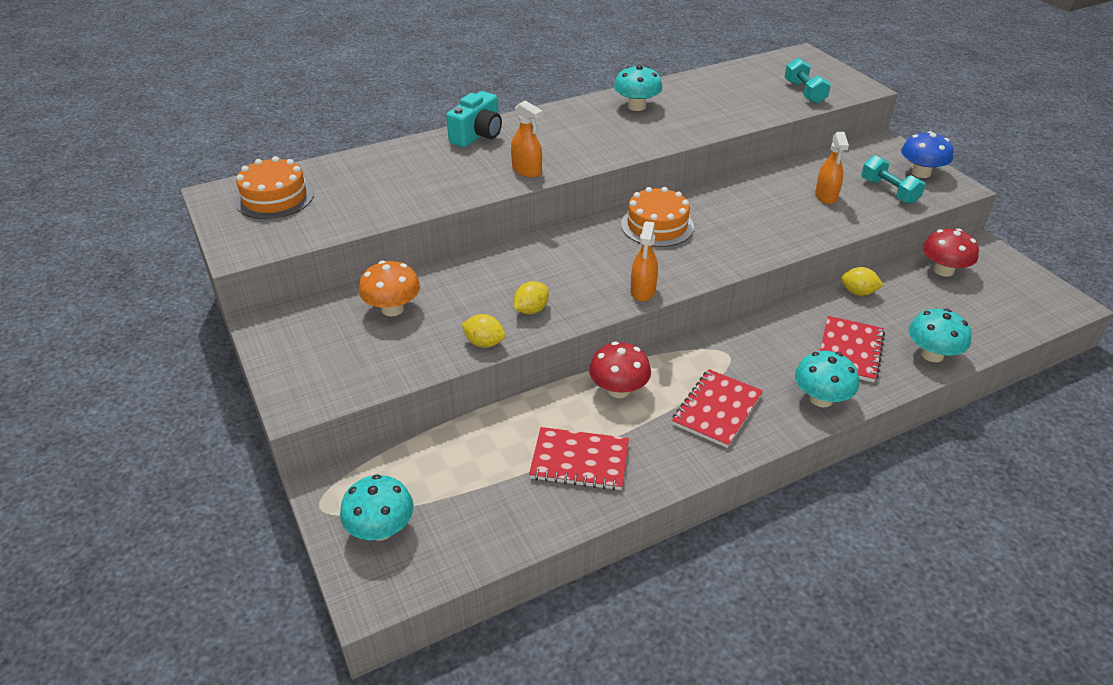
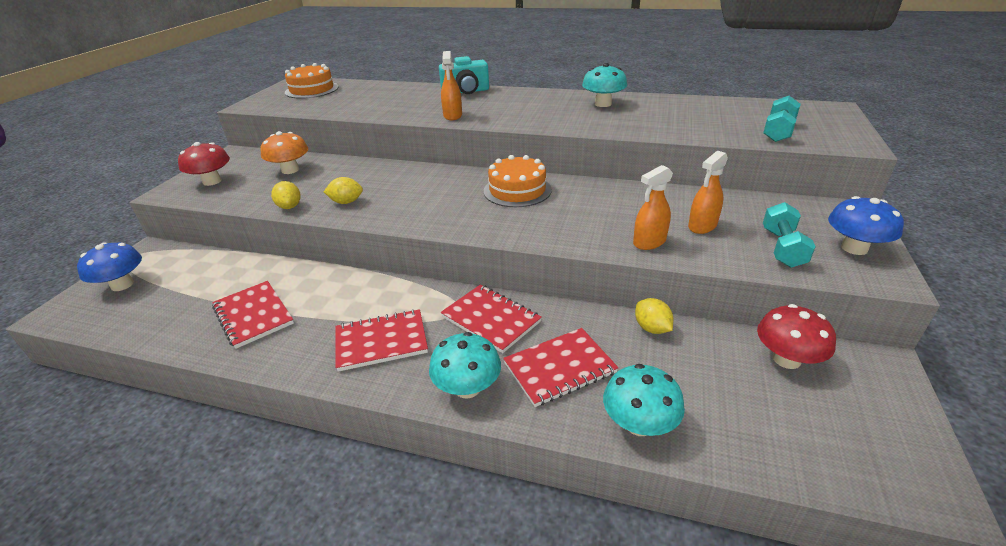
camera: 45 degrees right, 5 degrees down
(381, 529) = (122, 285): turquoise mushroom -> blue mushroom
(618, 390) = (351, 289): red mushroom -> red mushroom (212, 181)
(643, 291) = (428, 223): orange spray bottle -> orange spray bottle (649, 242)
(760, 347) = (491, 319): none -> red notebook

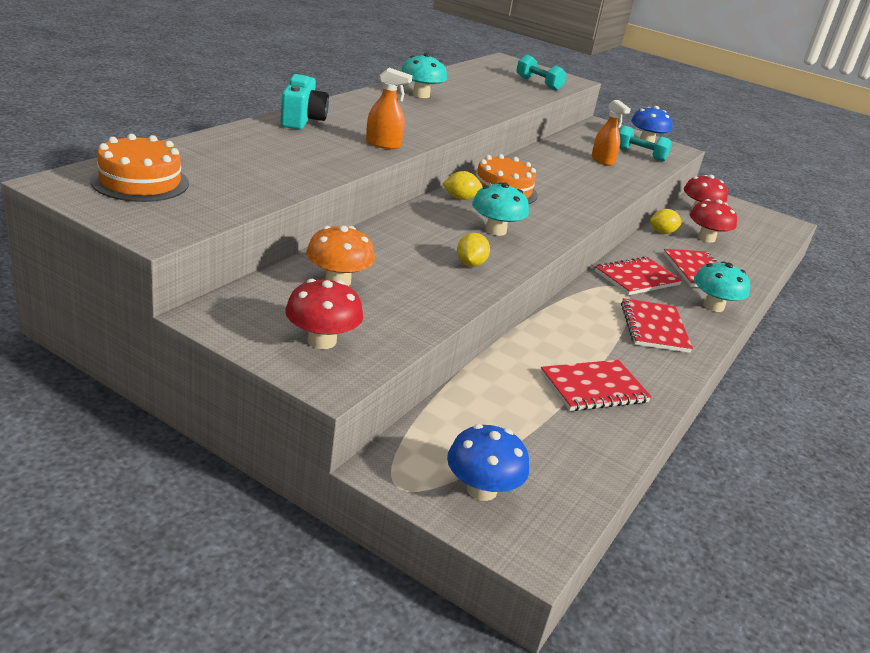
camera: 80 degrees left, 5 degrees down
(289, 207) = (458, 295): yellow lemon -> yellow lemon (460, 198)
(639, 424) = (748, 265): turquoise mushroom -> turquoise mushroom (495, 230)
(649, 242) = (617, 180): orange spray bottle -> none
(687, 371) = (706, 238): none -> red mushroom

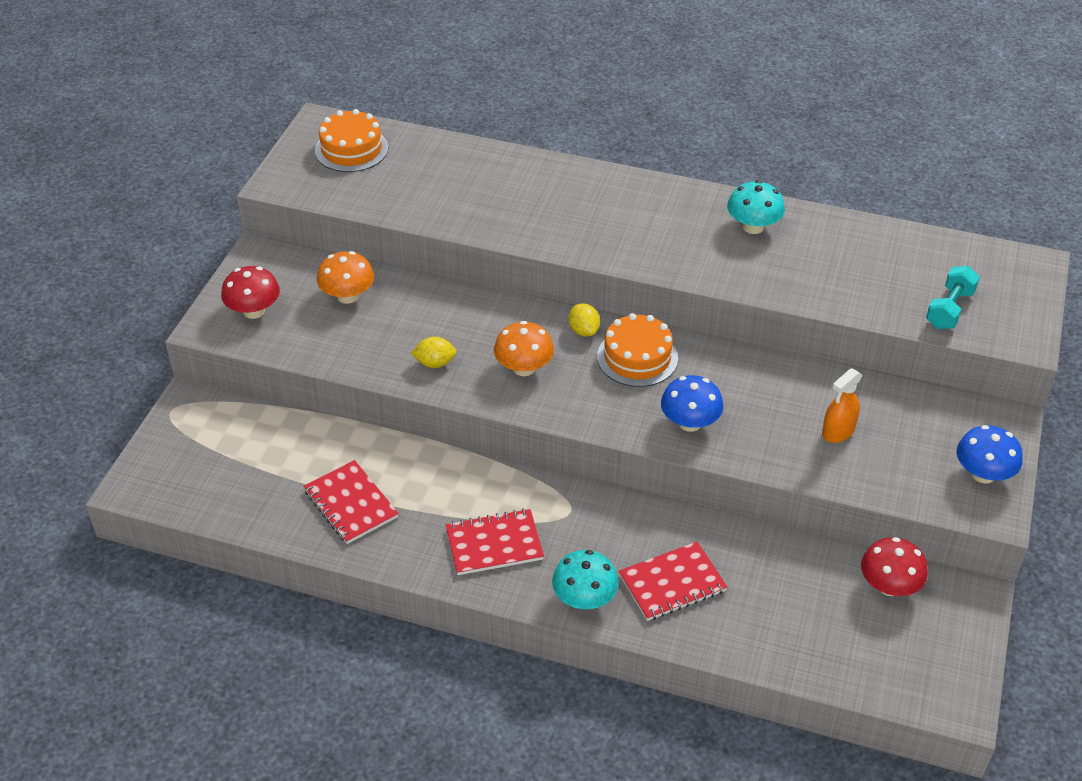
camera: 80 degrees right, 15 degrees up
(302, 120) = (571, 177): turquoise camera -> none
(383, 144) = (558, 237): orange spray bottle -> none
(481, 489) = (184, 452): blue mushroom -> blue mushroom (690, 422)
(495, 230) = (524, 368): turquoise mushroom -> orange mushroom
(637, 278) = (605, 524): red notebook -> none
(640, 154) = (911, 469): turquoise dumbbell -> none
(662, 232) = (768, 544): yellow lemon -> none
(706, 238) = (792, 593): red mushroom -> none

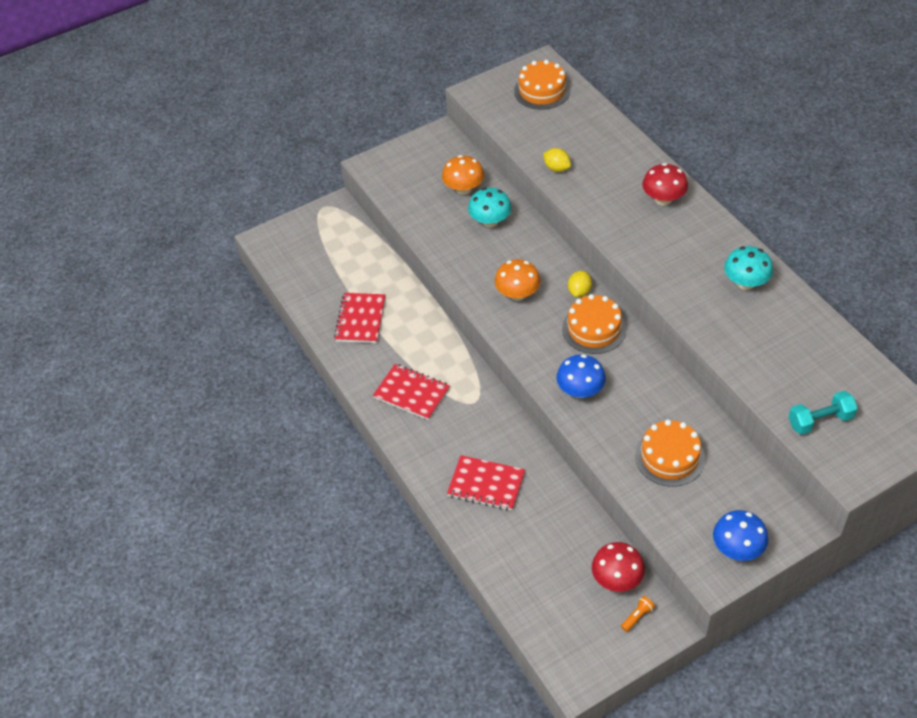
camera: 45 degrees right, 5 degrees up
(254, 311) = (403, 169): red mushroom -> red mushroom (663, 199)
(435, 363) = (469, 260): yellow lemon -> yellow lemon (557, 168)
(584, 598) = (427, 458): turquoise mushroom -> turquoise mushroom (490, 221)
(838, 431) = (670, 457): orange spray bottle -> orange cake
(944, 607) = (637, 616): none -> orange flashlight

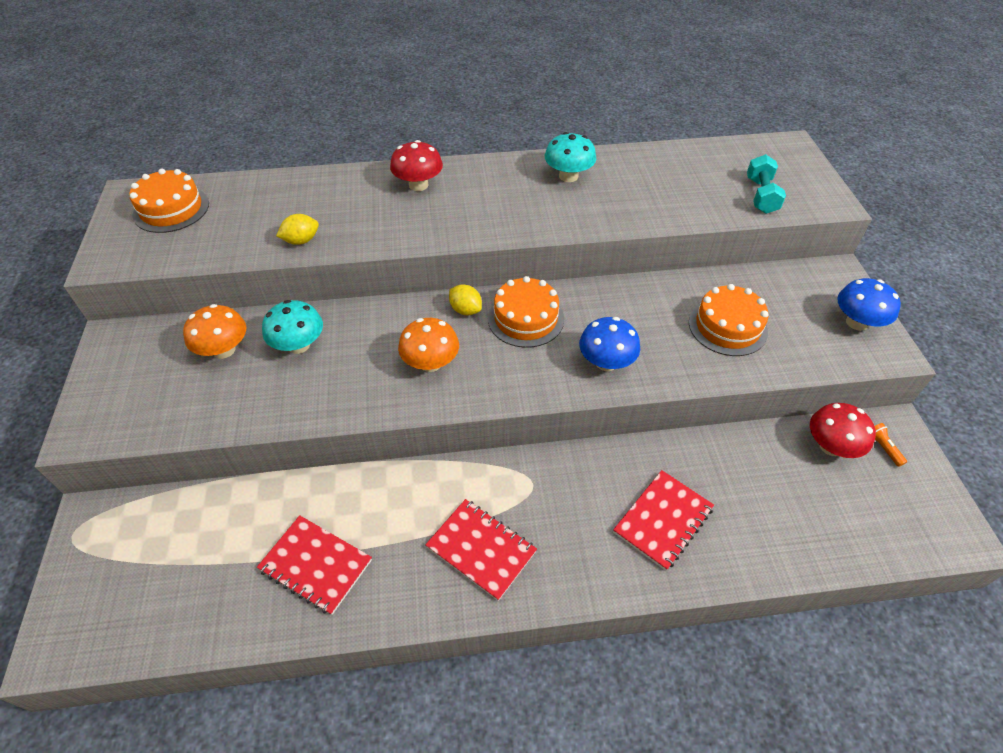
camera: 70 degrees left, 0 degrees up
(412, 393) = (481, 549): red notebook -> red notebook turned 75 degrees clockwise

